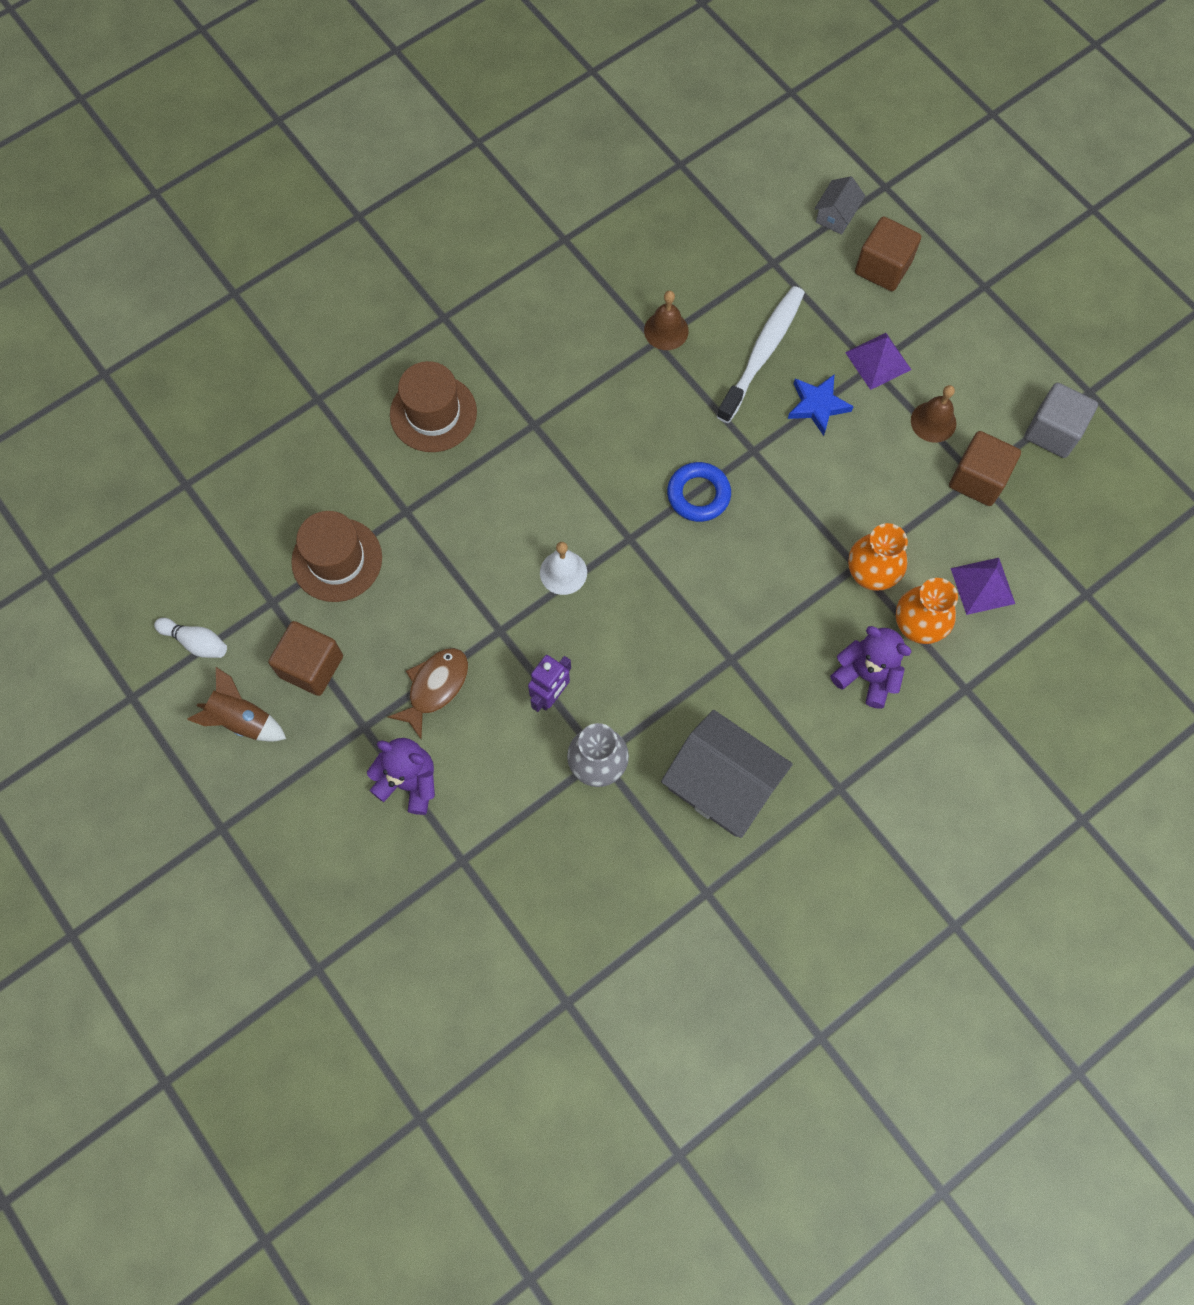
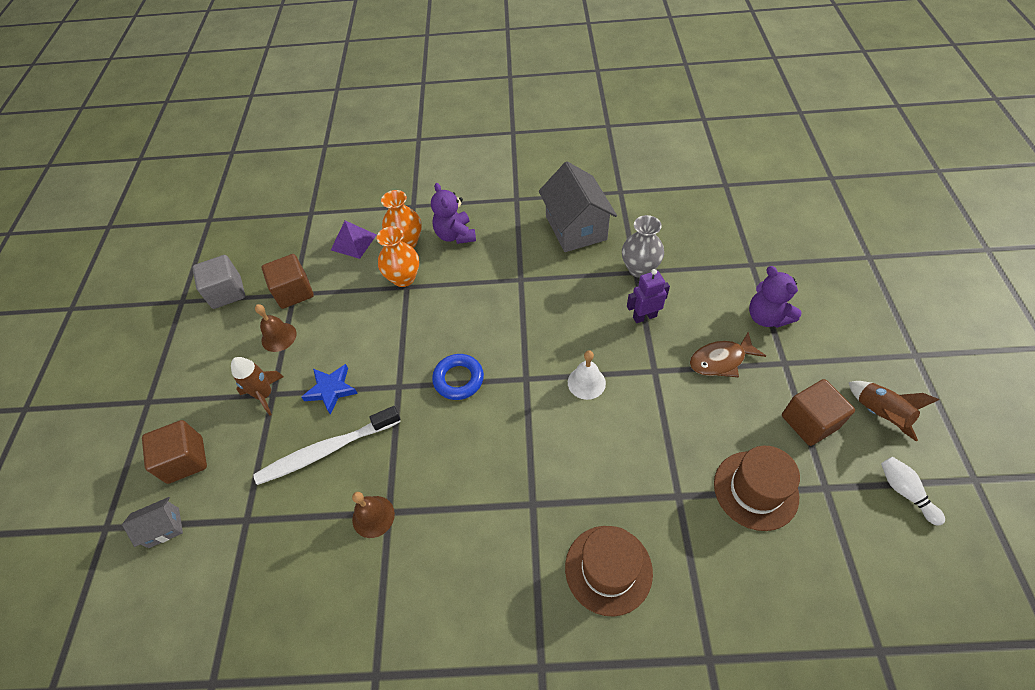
camera: 140 degrees left, 15 degrees down
(878, 361) = (265, 395): purple pyramid -> brown rocket

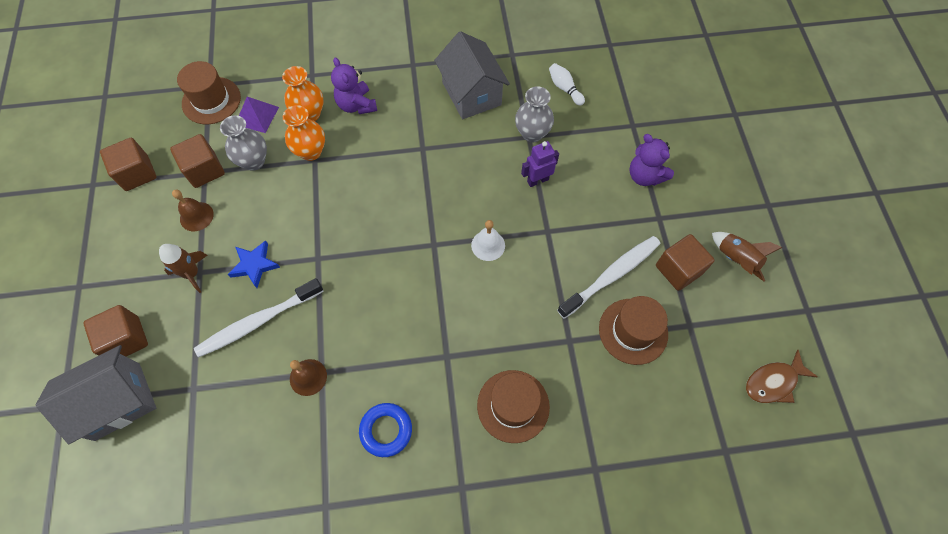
camera: 10 degrees left, 10 degrees up
(164, 527) = (118, 401): grey house -> grey house, size x2.08
(227, 292) = (137, 173): grey cube -> brown cube
(311, 226) = (211, 100): none -> brown hat
(344, 285) = (254, 161): none -> grey vase
(458, 379) = (372, 248): blue ring -> blue ring (386, 430)
(720, 360) = (605, 218): brown fish -> brown fish (773, 382)
(728, 424) = (611, 275): none -> white toothbrush
(905, 492) = (752, 324): white bowling pin -> white bowling pin (564, 88)

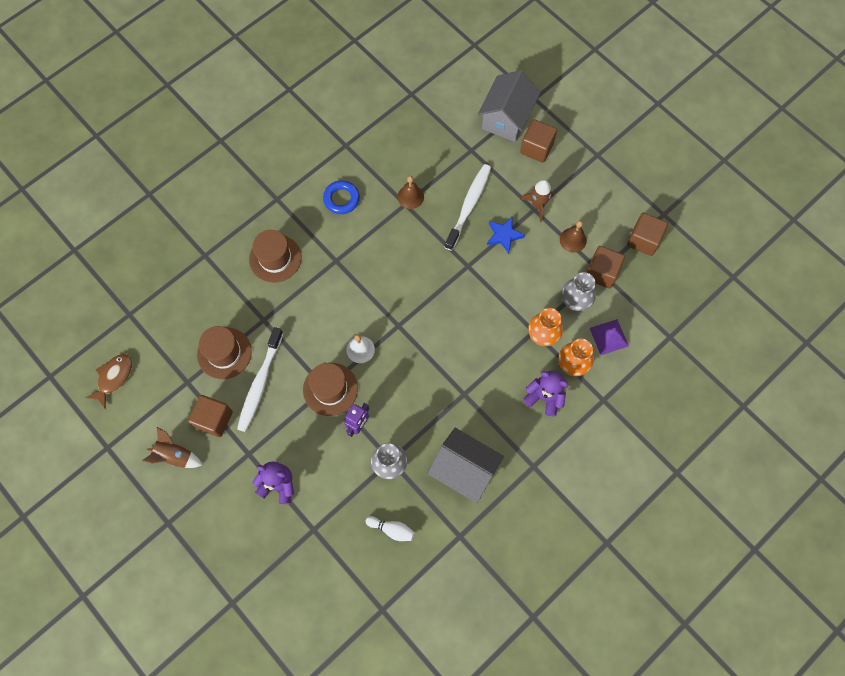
camera: 145 degrees right, 5 degrees up
(211, 100) = (654, 326): brown hat -> brown hat (330, 389)

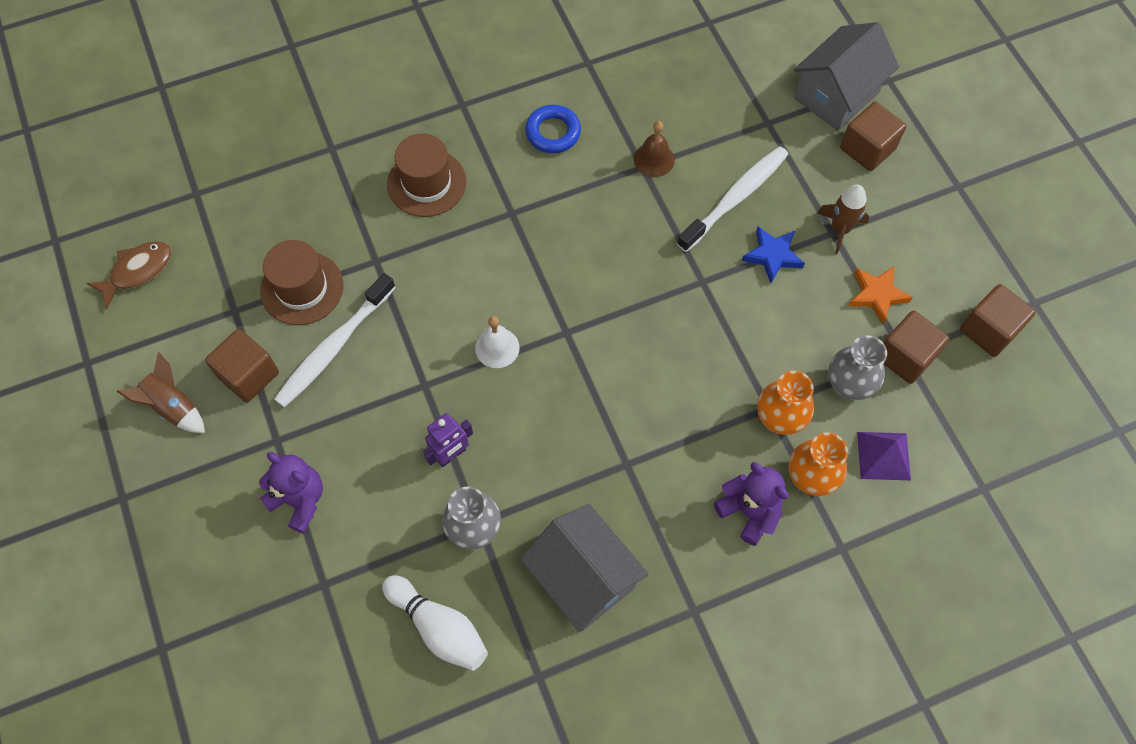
camera: 20 degrees right, 5 degrees down
(330, 389) = (431, 389): brown hat -> none
(392, 529) = (439, 627): white bowling pin -> white bowling pin, size x1.58
(573, 240) = (877, 295): brown bell -> orange star

